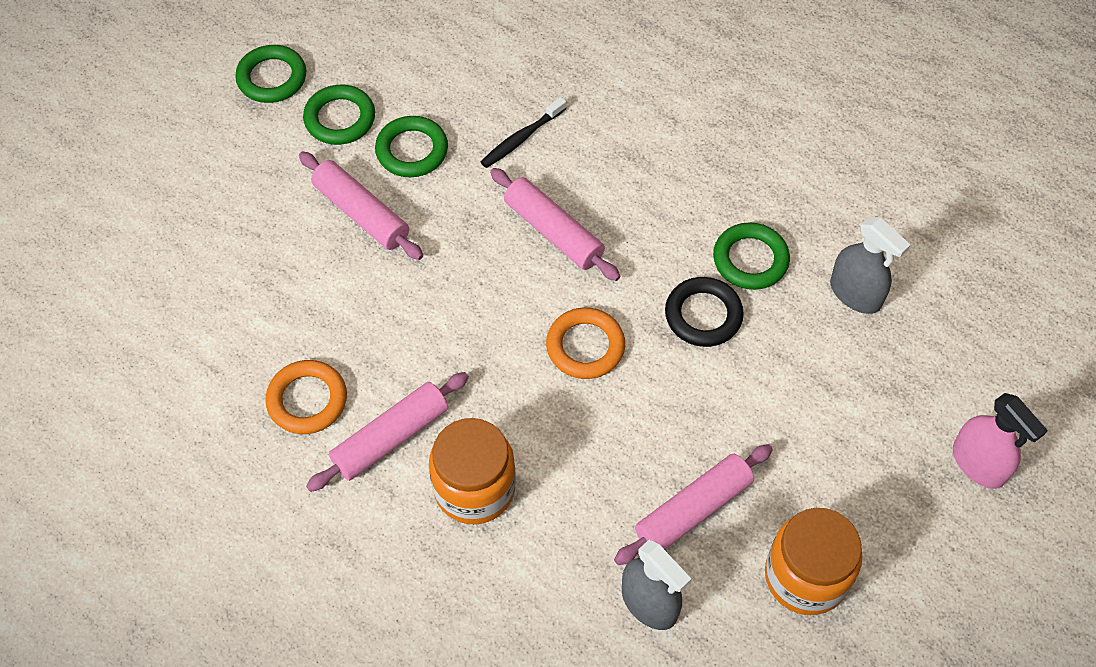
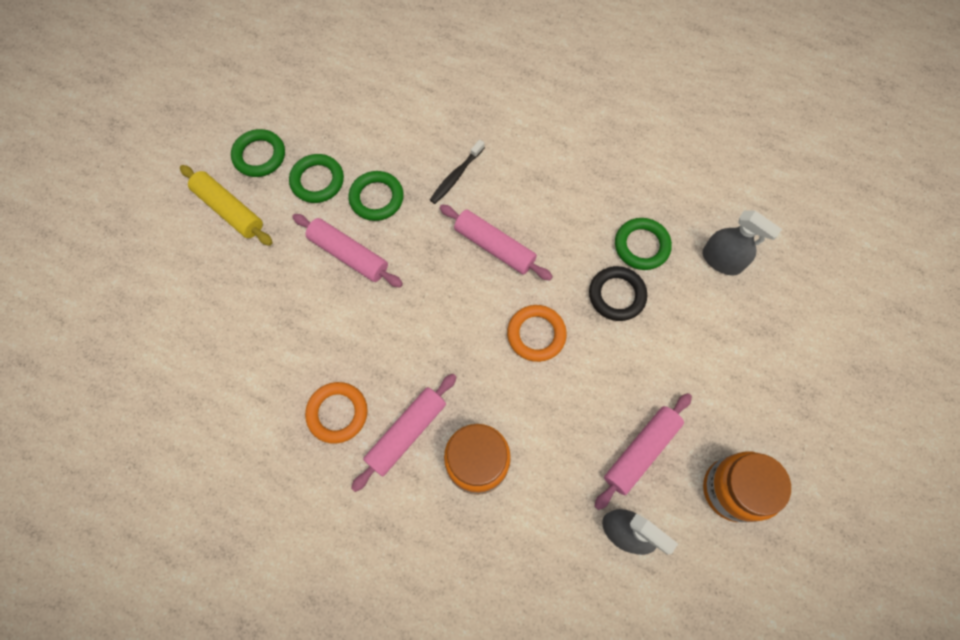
camera: 10 degrees left, 10 degrees up
(220, 137) = (229, 210): none -> yellow rolling pin
(978, 463) = (835, 378): pink spray bottle -> none

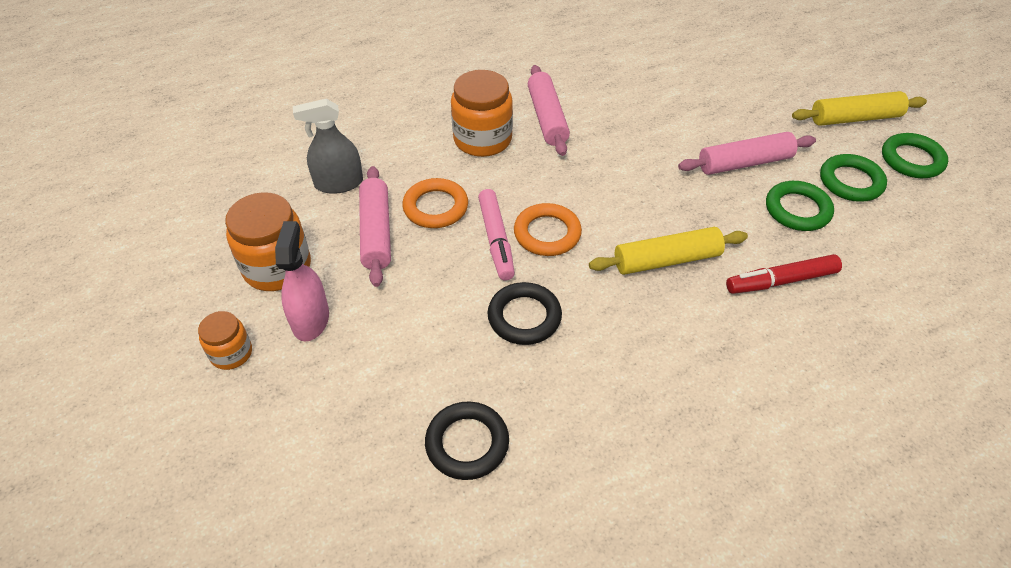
camera: 130 degrees right, 20 degrees down
(337, 413) = (601, 94): orange ring -> orange ring (435, 207)
(456, 176) = (781, 281): black toothbrush -> red marker
(494, 247) = (666, 260): pink rolling pin -> yellow rolling pin
(571, 363) = (496, 239): none -> pink marker
(641, 246) = (557, 380): green ring -> none
(721, 260) = (467, 443): grey spray bottle -> black ring
(743, 421) = (310, 320): none -> pink spray bottle
(810, 444) = (231, 353): none -> orange jar

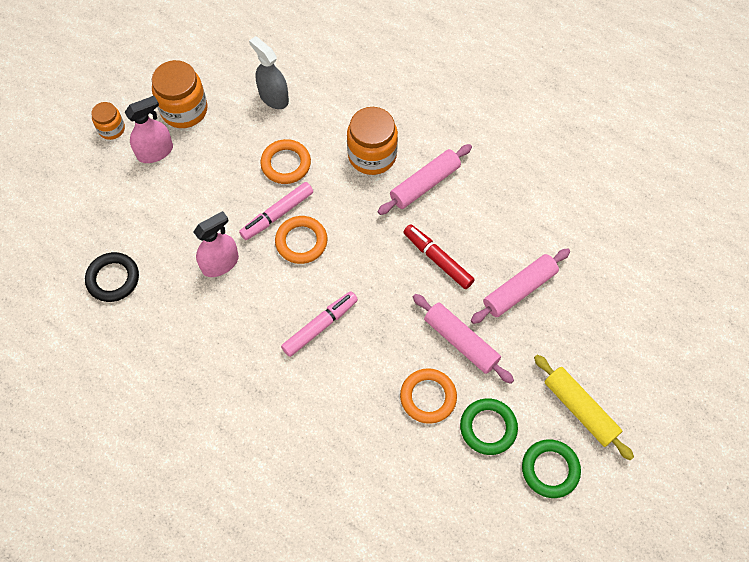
camera: 60 degrees right, 15 degrees up
(376, 232) = (243, 144): pink rolling pin -> pink rolling pin (519, 290)
(524, 317) = (220, 263): black ring -> pink spray bottle
(666, 260) = (320, 326): yellow rolling pin -> pink marker
(781, 281) = (342, 408): red marker -> red marker (437, 259)
(797, 210) = (428, 397): green ring -> orange ring

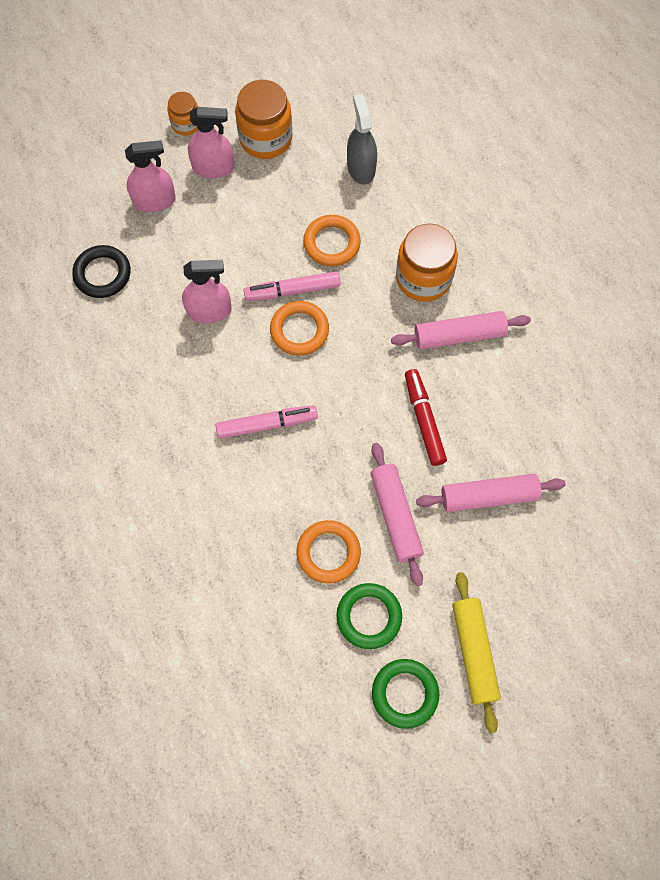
camera: 30 degrees right, 5 degrees up
(122, 200) = (154, 201): none -> pink spray bottle

